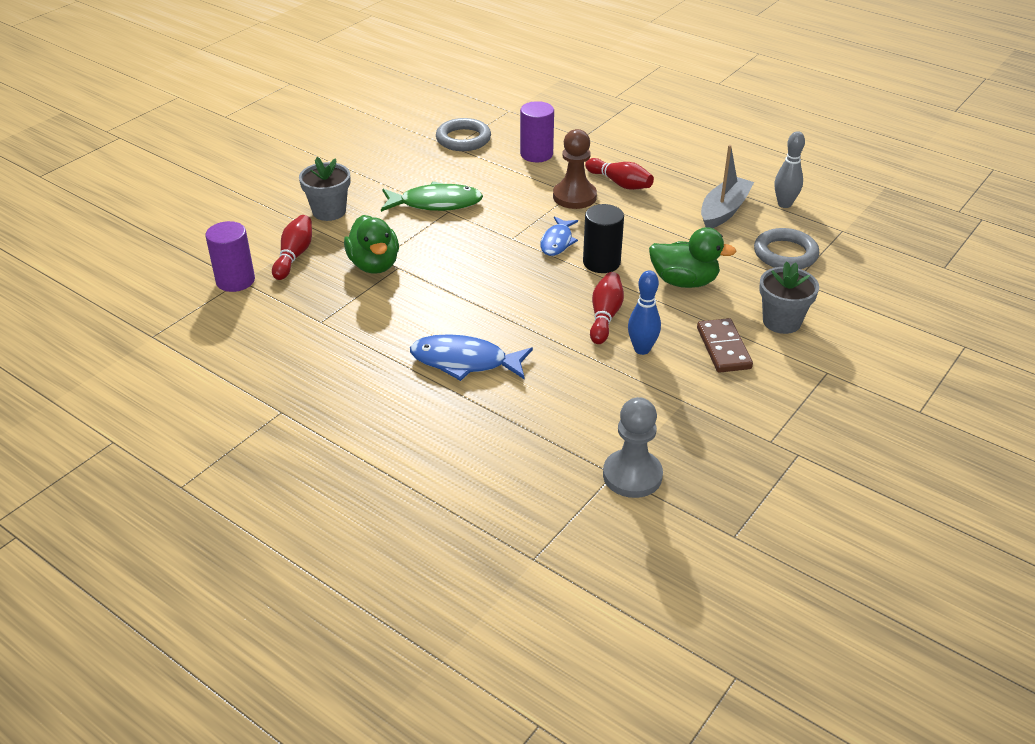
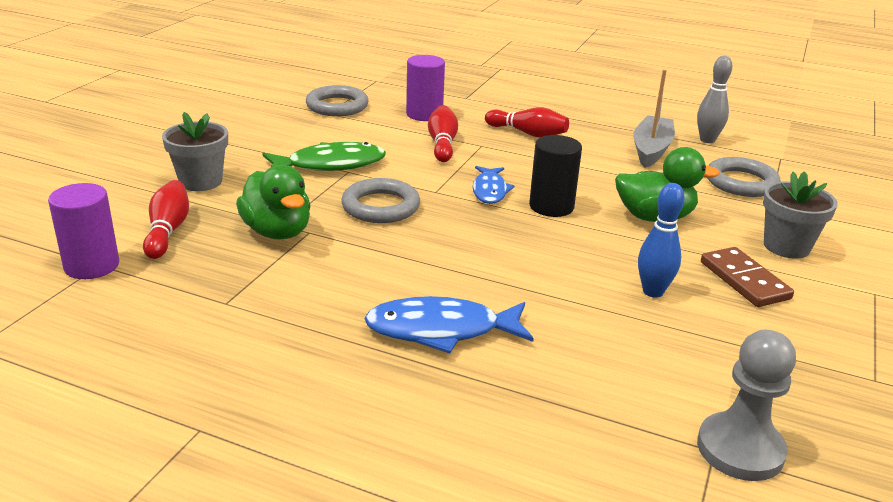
camera: 15 degrees left, 10 degrees down
(461, 249) = (380, 206): none -> grey ring
(574, 197) = (486, 148): brown pawn -> none
(605, 316) = (588, 260): red bowling pin -> red bowling pin (442, 144)

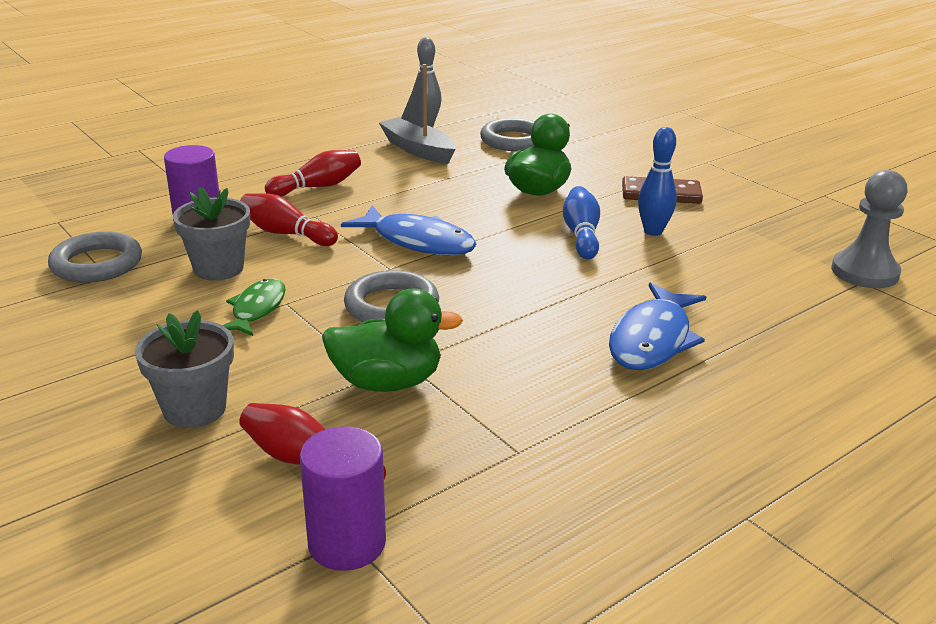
camera: 60 degrees left, 0 degrees up
(330, 165) = (257, 309): green fish -> green fish, size x0.64
(490, 191) = (418, 241): blue fish -> blue fish, size x1.56
(551, 206) = (478, 224): black cylinder -> none
(595, 256) = (581, 235): none -> blue bowling pin
(786, 246) = (625, 163): grey flower pot -> grey flower pot (218, 268)

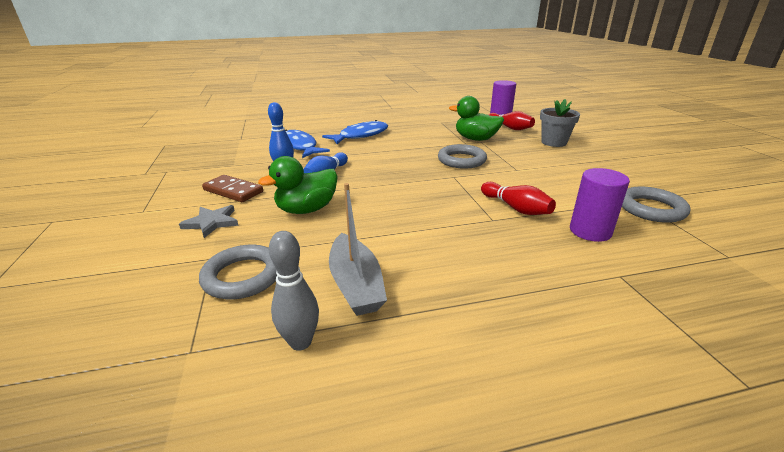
camera: 155 degrees left, 0 degrees up
(218, 268) = (560, 192): grey flower pot -> none
(257, 309) = (532, 169): green fish -> none
(317, 187) = (484, 250): red bowling pin -> none
(418, 241) = (427, 188): blue fish -> blue fish (299, 146)
(614, 164) = (212, 222): none -> grey star
(864, 272) = (231, 140): grey pawn -> none

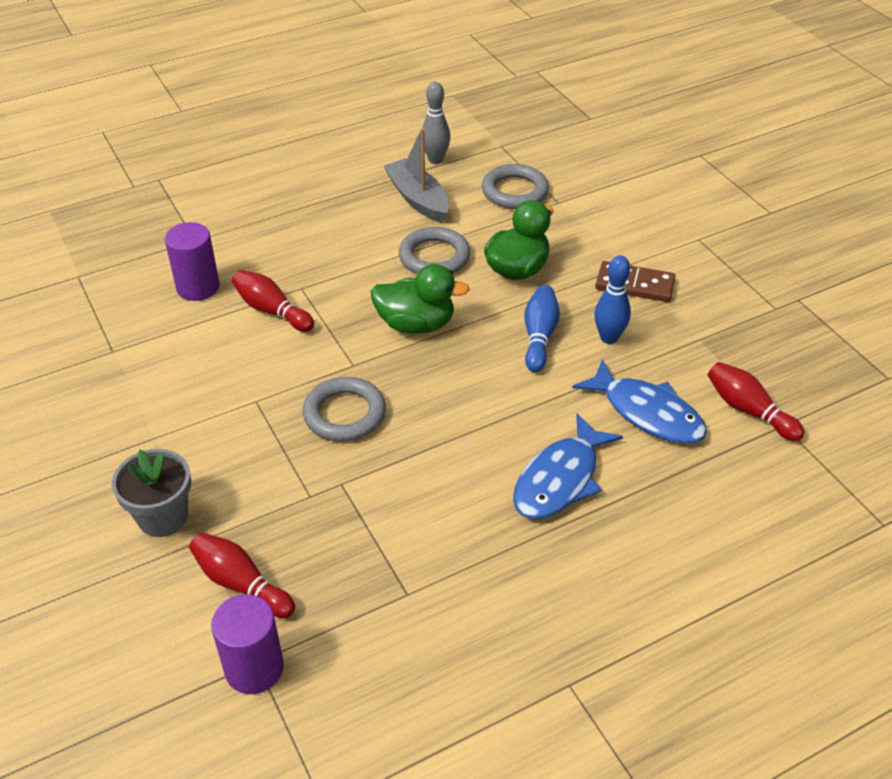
camera: 165 degrees right, 15 degrees up
(212, 222) = (603, 236): grey star -> none
(249, 143) = (748, 410): none -> red bowling pin
(475, 139) = (321, 505): green duck -> green duck (416, 324)
(651, 209) = (105, 336): grey ring -> grey ring (434, 257)

